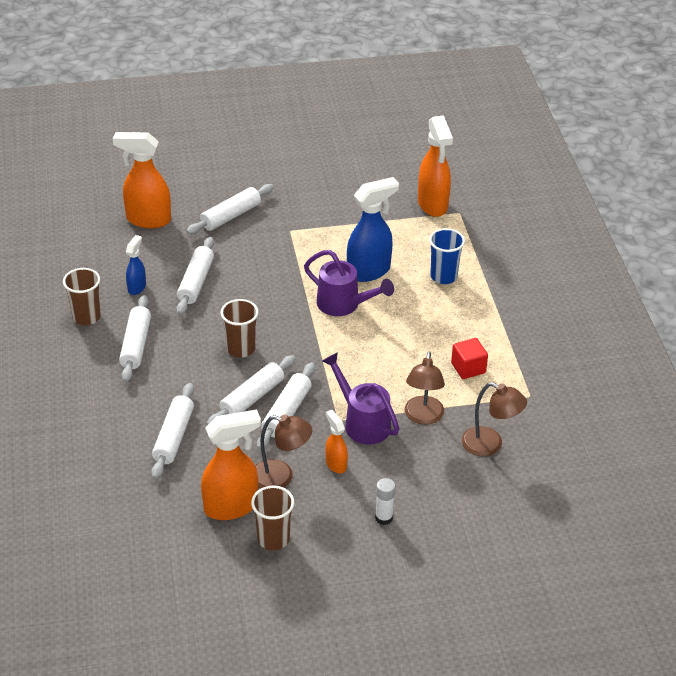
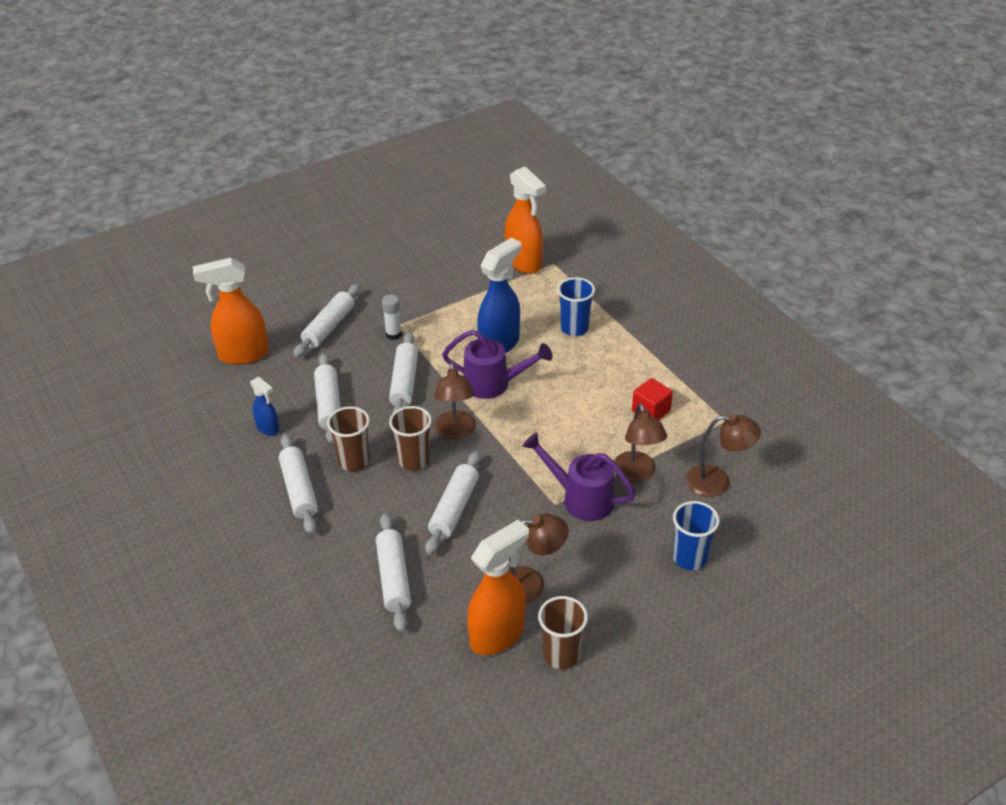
camera: 20 degrees left, 0 degrees up
(86, 317) = (228, 476): brown cup -> brown cup (354, 461)
(137, 287) = (268, 428): blue spray bottle -> blue spray bottle turned 135 degrees clockwise
(286, 412) = (498, 513): white rolling pin -> white rolling pin (404, 382)
(288, 336) = (455, 432): none -> brown lamp
(336, 464) = (579, 551): orange spray bottle -> none
(384, 518) = (660, 592): white glue stick -> white glue stick (393, 334)
(426, 499) = (690, 558): none -> blue cup

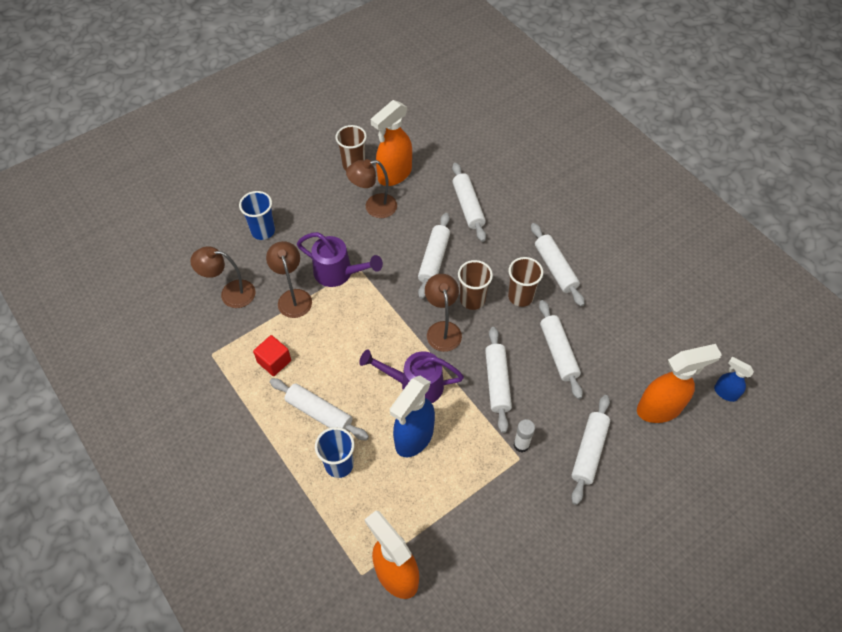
camera: 175 degrees right, 15 degrees up
(268, 428) = (601, 324): blue spray bottle -> blue spray bottle (725, 392)
(596, 366) = (319, 413): none -> white rolling pin

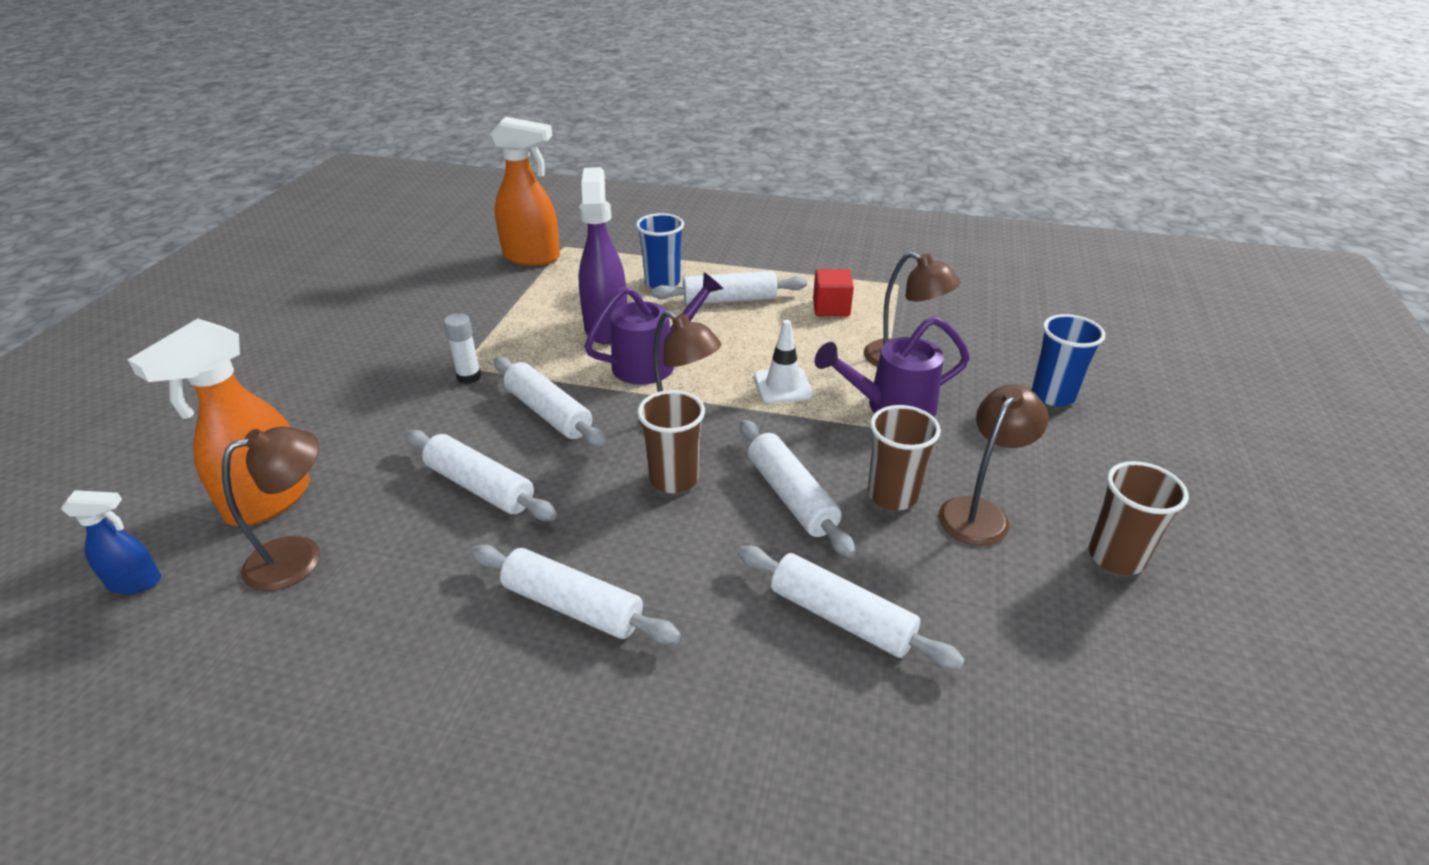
camera: 140 degrees right, 20 degrees down
(230, 293) = (969, 328): brown lamp -> brown lamp (299, 556)
(370, 320) = (783, 386): none -> white traffic cone
(394, 175) = (1035, 587): orange spray bottle -> none
(413, 438) = (606, 327): blue spray bottle -> purple spray bottle
(520, 296) = (600, 525): brown cup -> brown cup (892, 495)
(589, 451) = (369, 410): white rolling pin -> none

